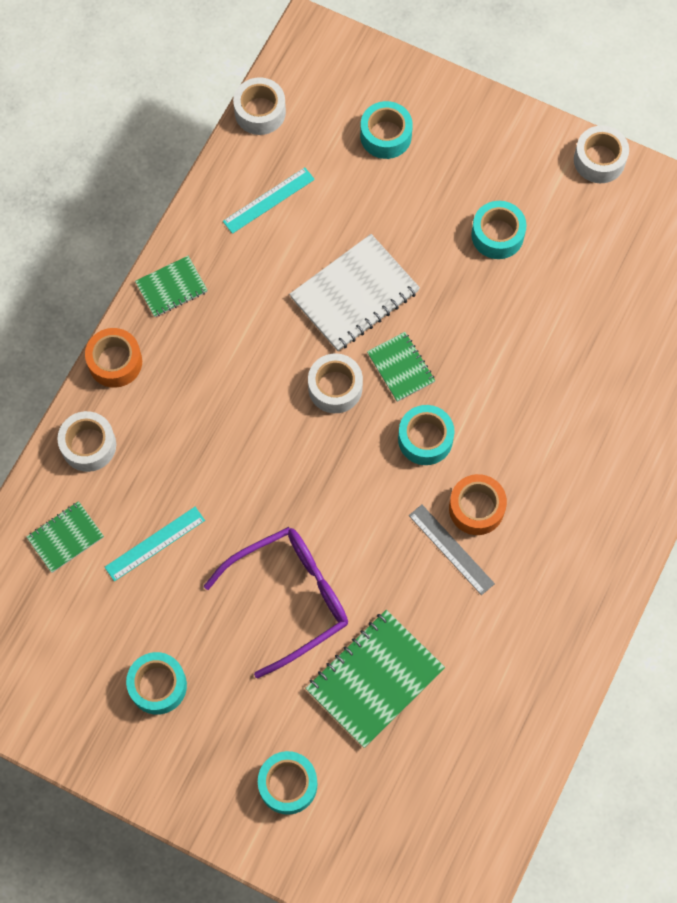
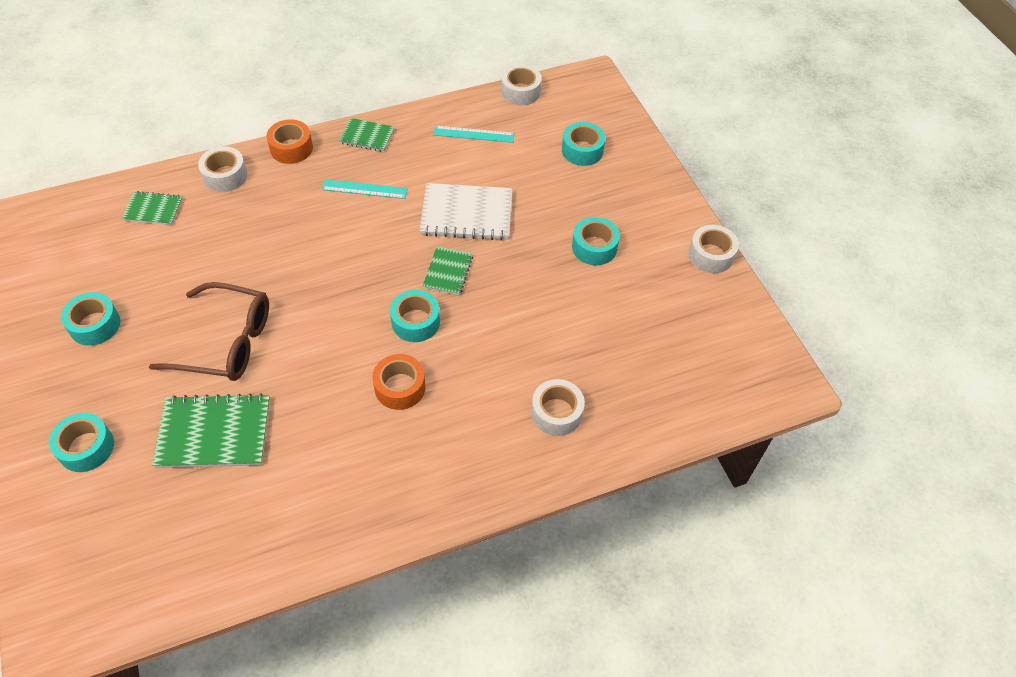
camera: 40 degrees right, 15 degrees down
(155, 543) = (193, 250): turquoise ruler -> turquoise ruler (364, 189)
(289, 598) = (226, 342): purple glasses -> brown glasses
(335, 387) = (395, 252): white tape -> white tape (556, 413)
(451, 549) = (355, 398): grey ruler -> none

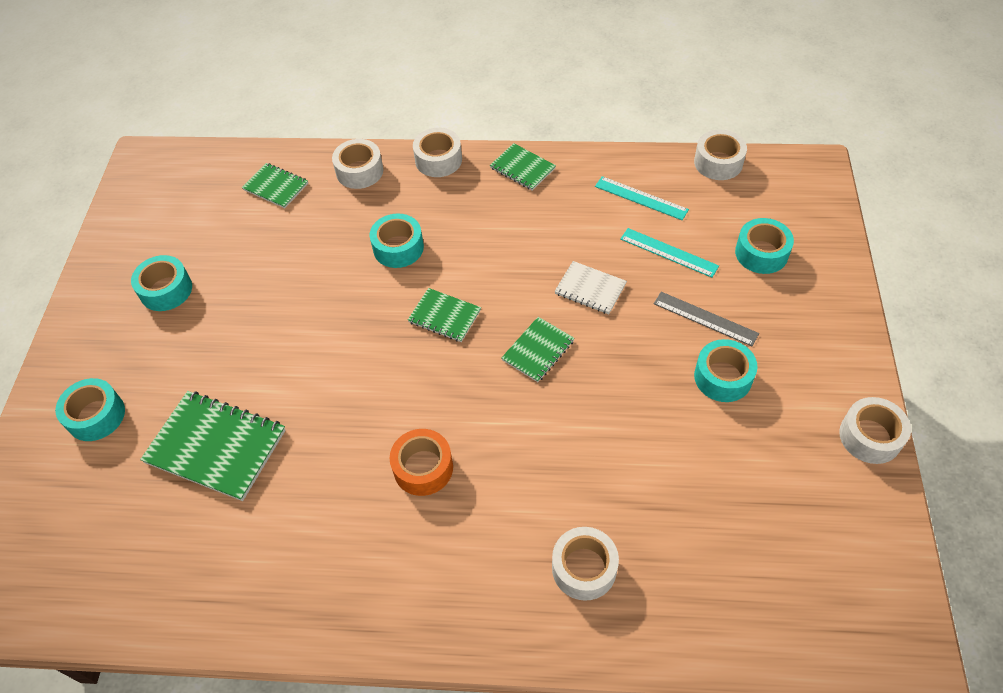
camera: 30 degrees right, 0 degrees up
(226, 342) = (274, 351): brown glasses -> none
(291, 148) = (438, 160): orange tape -> white tape
(360, 269) = (444, 316): none -> green notebook
(364, 189) = (492, 227): turquoise ruler -> turquoise ruler (668, 252)
(415, 322) = (475, 397): turquoise tape -> turquoise tape (398, 248)
(466, 214) = (590, 289): white notebook -> white notebook, size x0.57
(563, 210) = (705, 318): none -> grey ruler

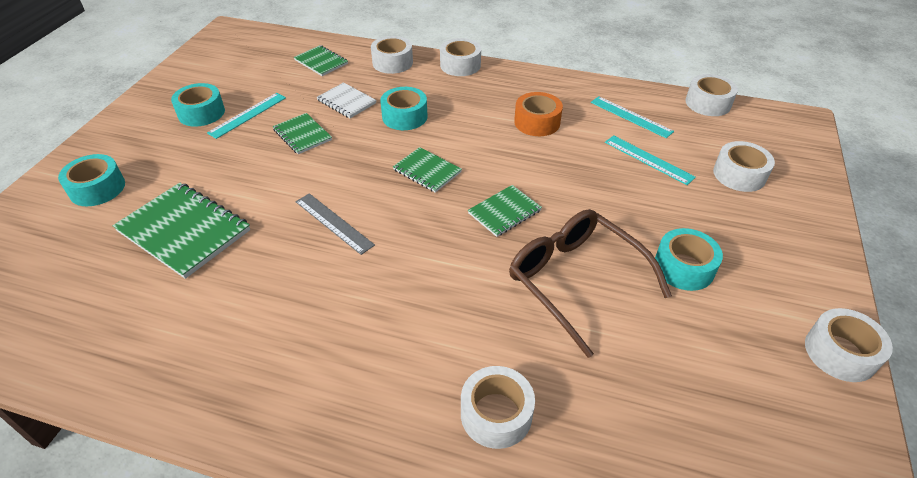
camera: 10 degrees right, 10 degrees down
(220, 282) = (247, 115): none -> turquoise ruler
(423, 468) = (363, 286): orange tape -> orange tape (537, 122)
(522, 168) = (530, 81): green notebook -> green notebook (302, 135)
(590, 289) = (567, 174): white notebook -> white notebook (346, 102)
(625, 415) = (576, 281): none -> brown glasses
(705, 318) = (674, 216): grey ruler -> grey ruler (333, 223)
(761, 253) = (739, 175): turquoise tape -> white tape

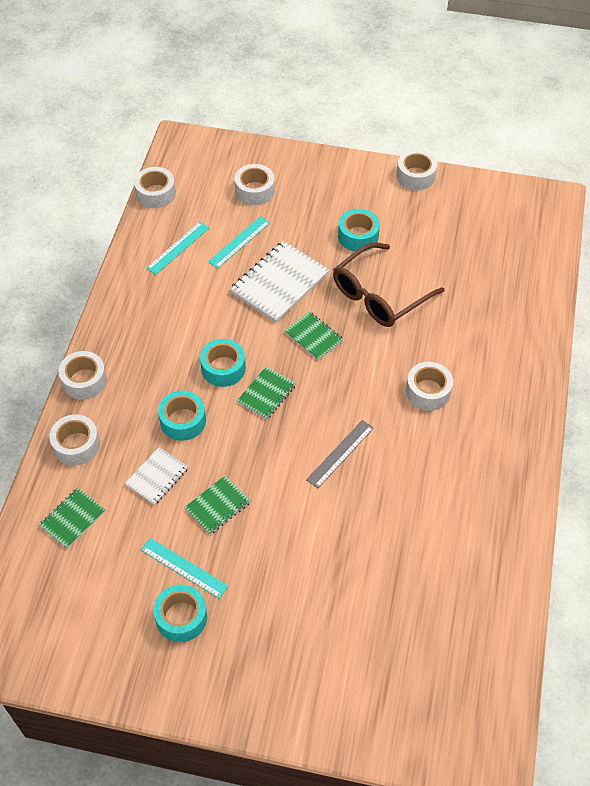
camera: 95 degrees left, 10 degrees up
(97, 188) = (316, 671): turquoise tape -> turquoise tape (223, 368)
(184, 231) = (364, 567): green notebook -> none
(496, 414) = (491, 337): white tape -> white tape (428, 391)
(537, 122) = (189, 315): orange tape -> none
(587, 188) = (279, 283): none -> white notebook

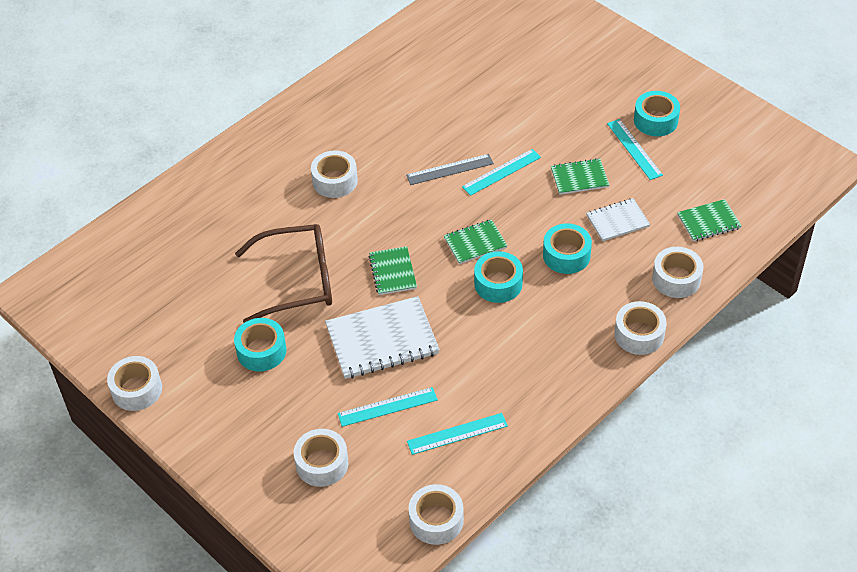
camera: 145 degrees left, 5 degrees down
(292, 475) = (501, 172): none -> turquoise ruler

